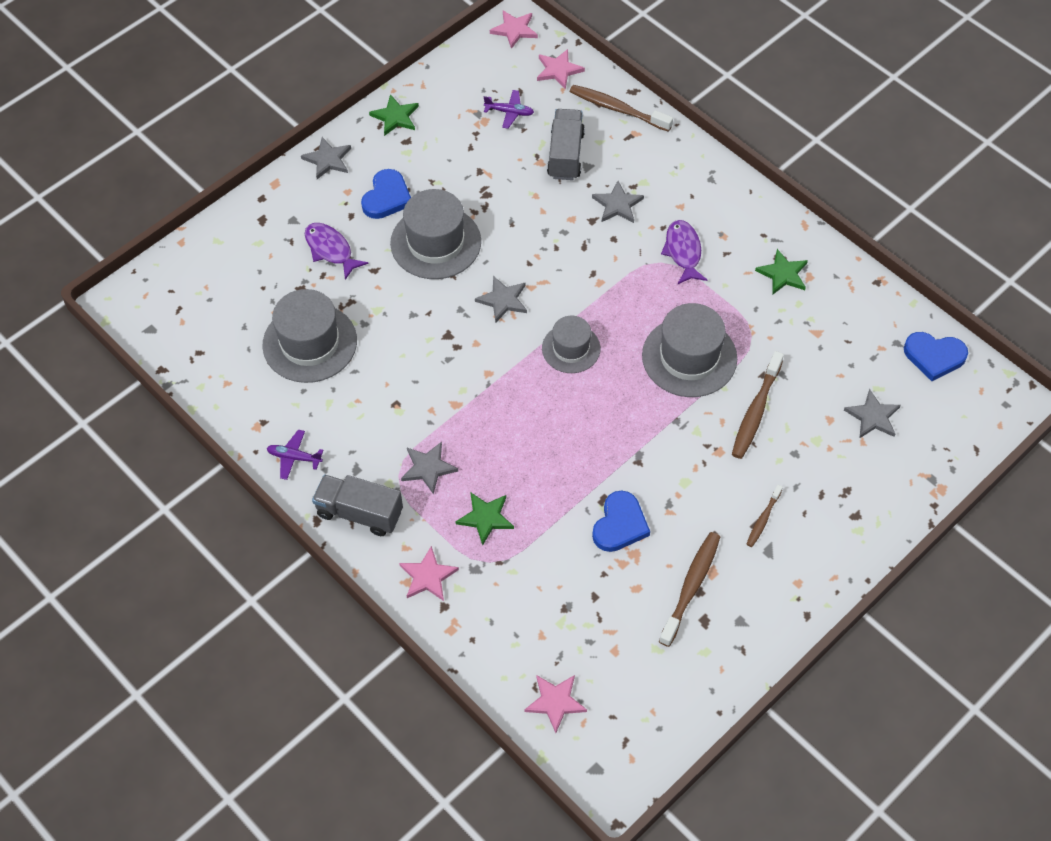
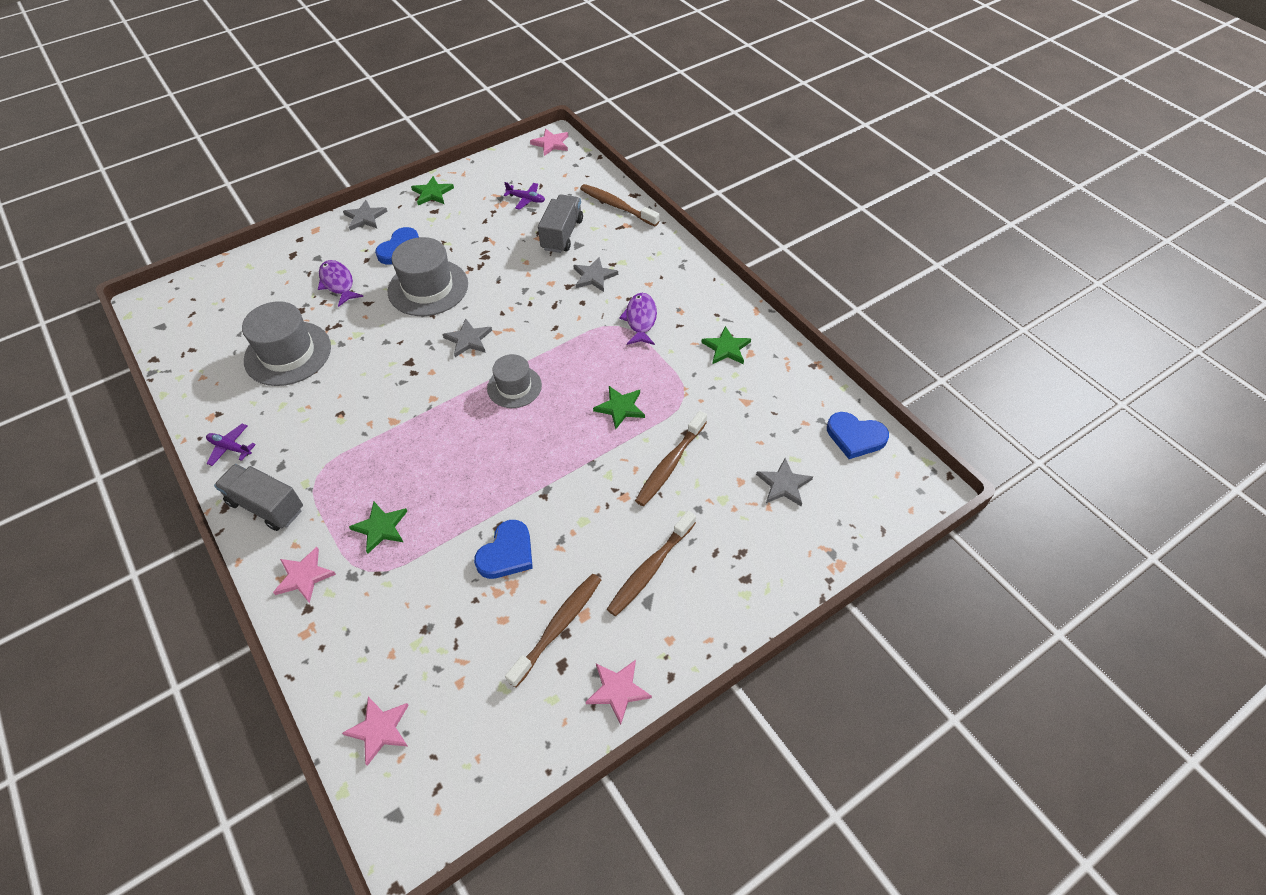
camera: 10 degrees right, 5 degrees down
(428, 468) = (346, 474): grey star -> none
(558, 70) = (577, 174): pink star -> pink star (618, 690)
(689, 357) = (620, 408): grey hat -> green star
(763, 519) = (650, 569): brown toothbrush -> brown toothbrush, size x1.78

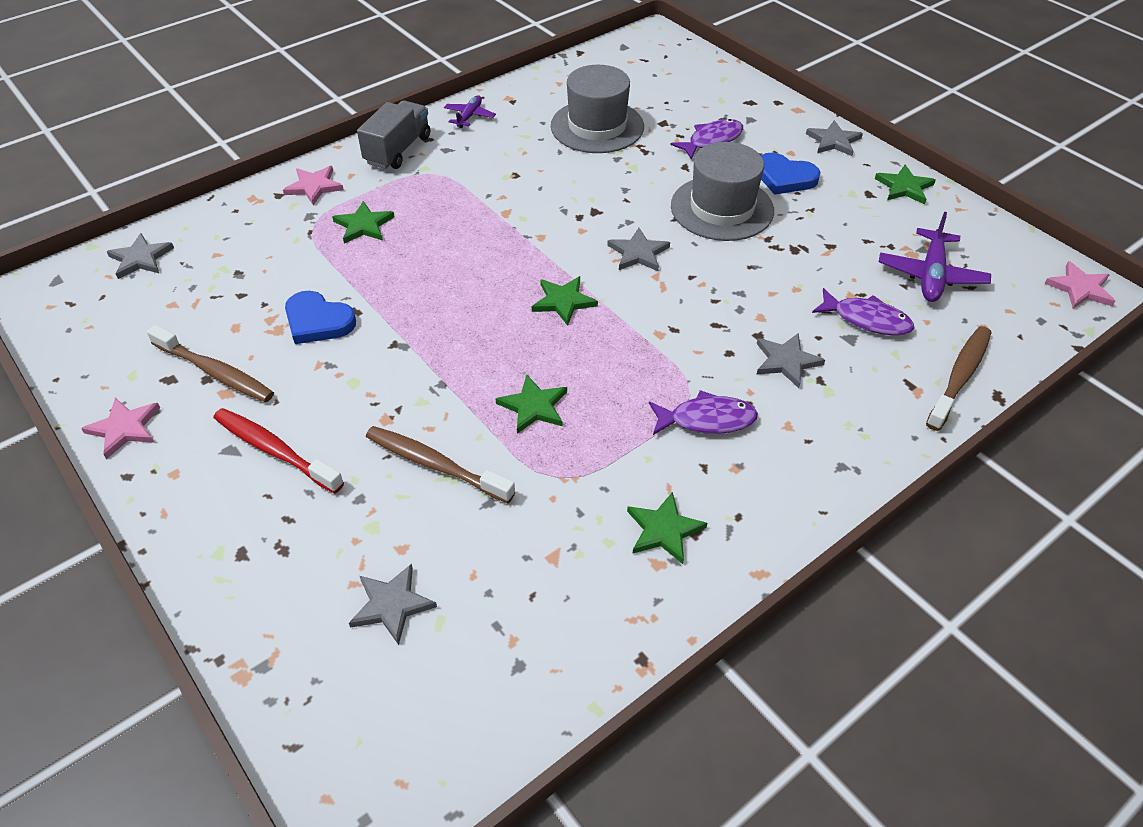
camera: 85 degrees right, 5 degrees down
(379, 729) = (140, 258): pink star -> grey star
(514, 387) = (563, 301): grey hat -> green star
(526, 199) = (931, 275): purple plane -> purple plane, size x1.67
(562, 234) = (866, 319): grey truck -> purple fish
(650, 569) = (275, 450): brown toothbrush -> red toothbrush
(855, 437) = (483, 719): blue heart -> none

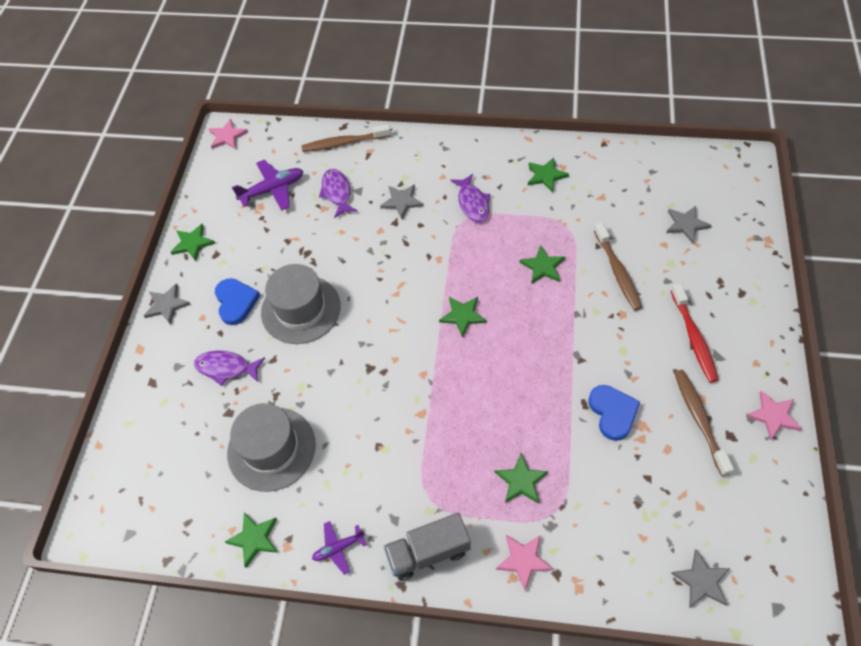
camera: 130 degrees left, 10 degrees up
(537, 88) = (254, 539): none -> green star
(638, 253) = (385, 316): grey star -> none
(706, 420) = (472, 203): purple fish -> purple fish turned 150 degrees counterclockwise

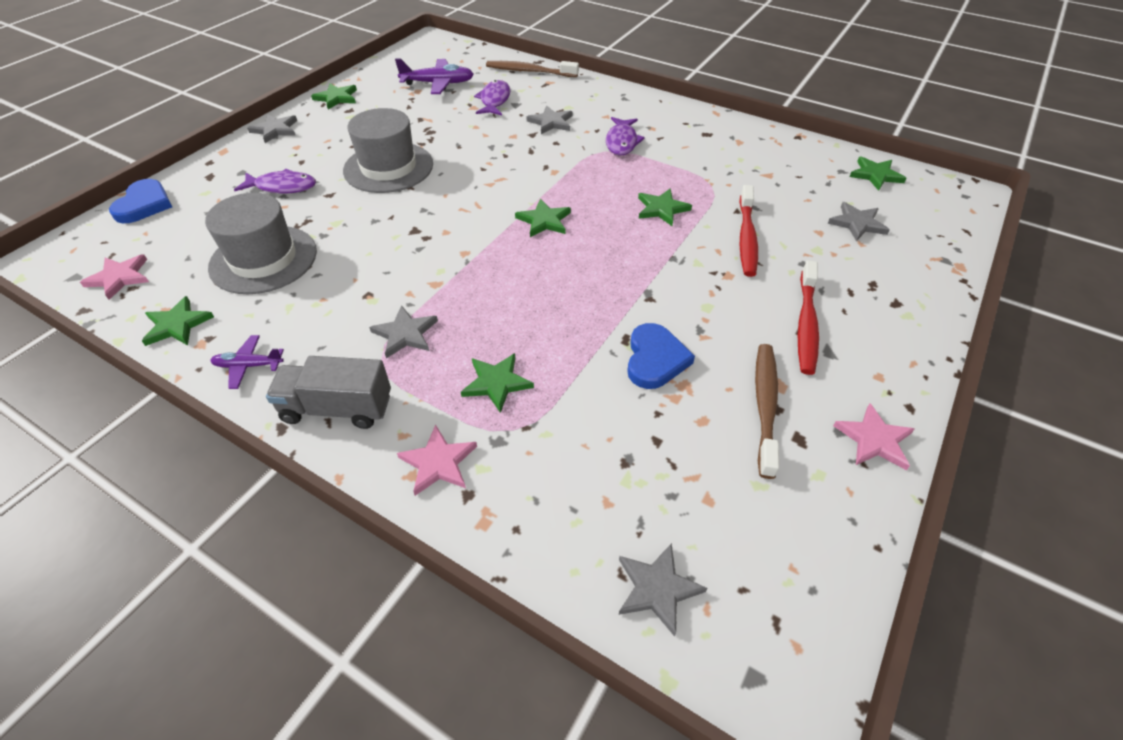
camera: 20 degrees right, 10 degrees down
(226, 368) = (282, 187): purple fish -> purple fish turned 150 degrees clockwise
(227, 136) = (430, 43): pink star -> pink star (119, 277)
(236, 302) = (335, 145): blue heart -> blue heart (144, 205)
(431, 469) = (405, 334): none -> grey star
(546, 176) = (716, 143): green star -> green star (875, 175)
(617, 272) = (746, 238): brown toothbrush -> red toothbrush

